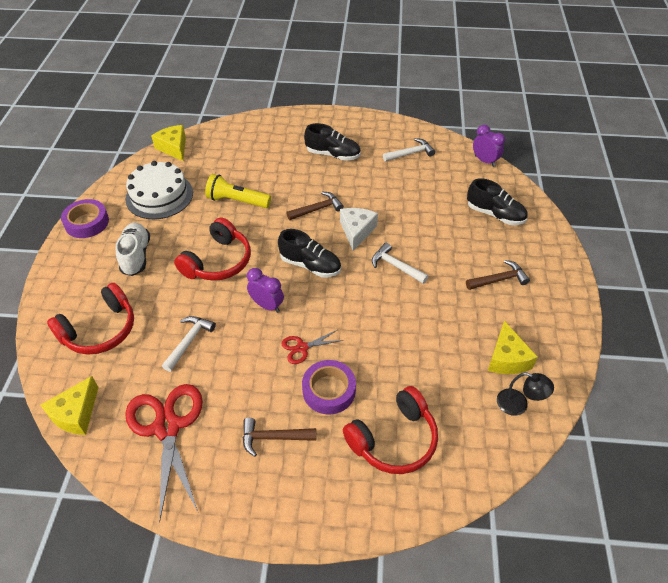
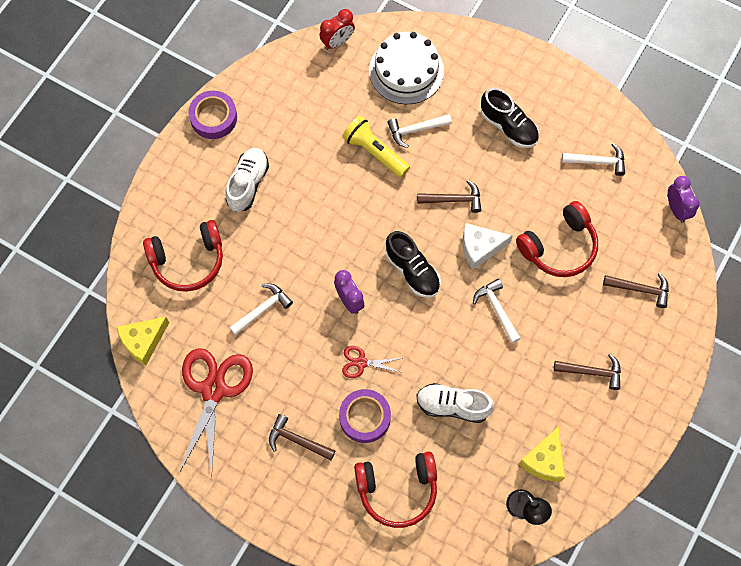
camera: 25 degrees right, 20 degrees up
(159, 196) = (297, 110): white cake -> white cake (406, 71)
(174, 148) = (337, 42): yellow cheese -> red clock
(218, 261) = (324, 226): red headphones -> red headphones (559, 247)
(263, 178) = (416, 130): none -> white hammer
(357, 231) = (480, 247): white cheese -> white cheese turned 135 degrees counterclockwise
(402, 349) = (452, 406): none -> white shoe
(495, 214) = (640, 289): black shoe -> brown hammer

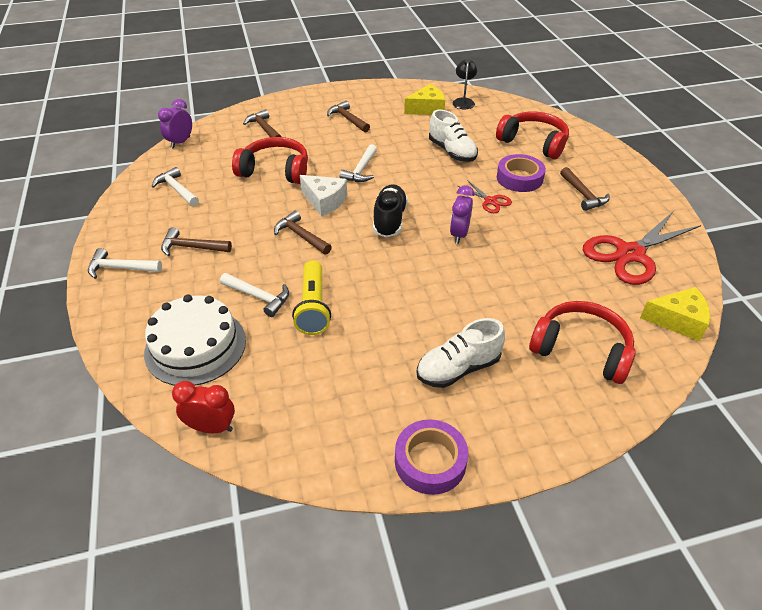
camera: 135 degrees left, 25 degrees down
(262, 309) = (539, 273): white hammer -> white hammer (121, 268)
(508, 126) = (192, 247): black shoe -> brown hammer

